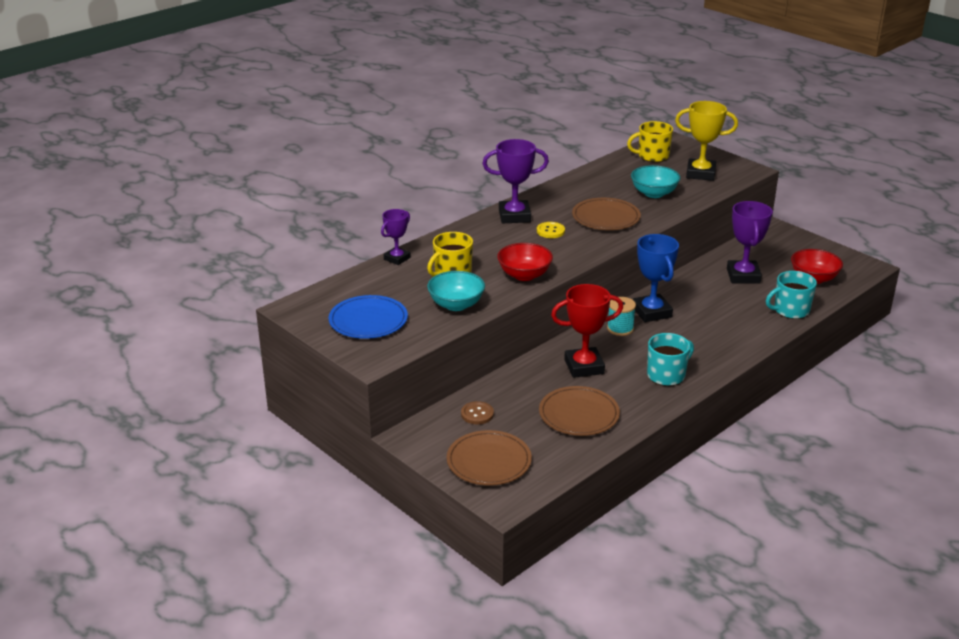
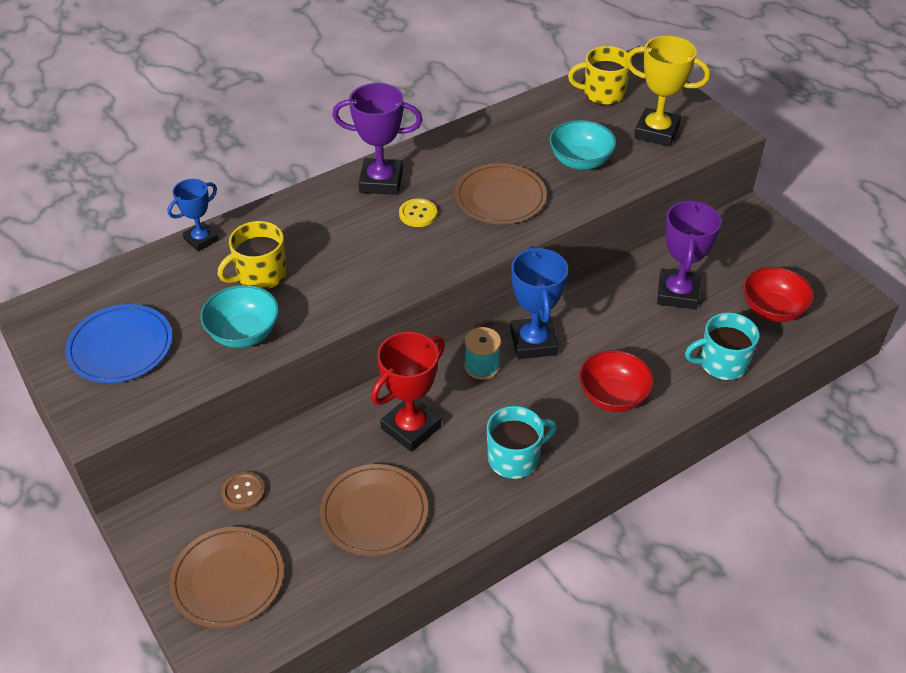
camera: 10 degrees right, 15 degrees up
(397, 258) = (201, 239): purple trophy -> blue trophy
(524, 275) = (353, 290): red bowl -> red bowl (613, 396)
(584, 366) = (411, 428): red trophy -> red trophy turned 45 degrees counterclockwise

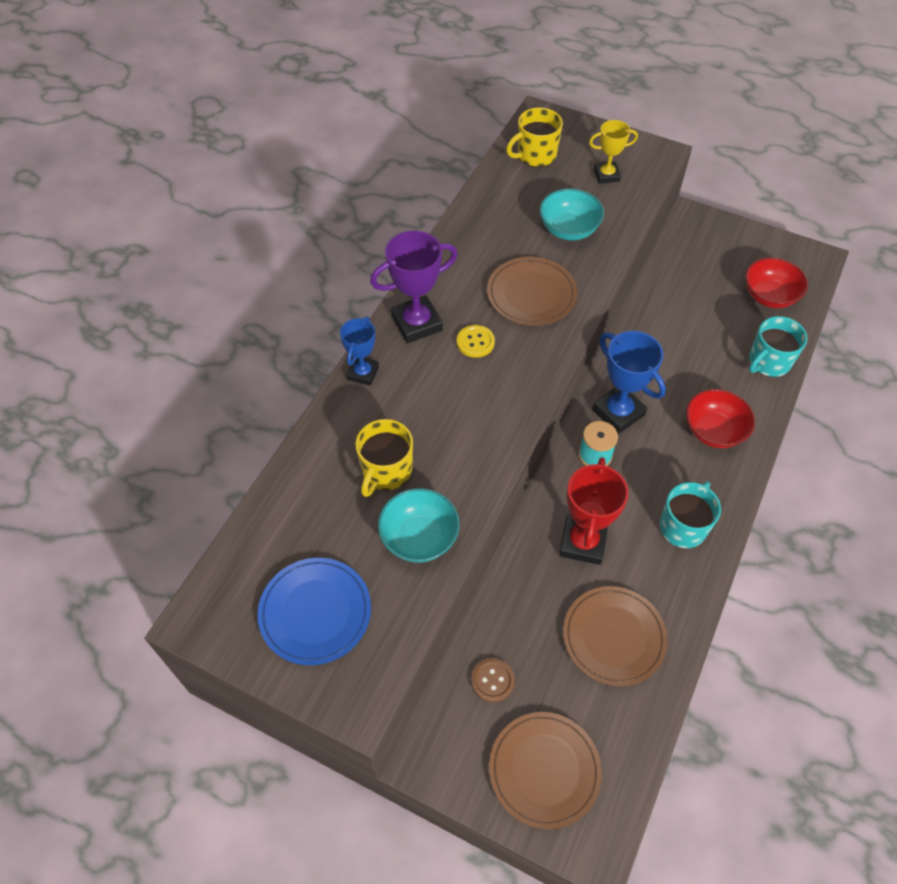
camera: 30 degrees left, 10 degrees up
(201, 239) = (299, 460): blue trophy -> blue trophy (363, 373)
(656, 132) = (606, 175): yellow trophy -> yellow trophy, size x0.62
(677, 293) = (692, 314): purple trophy -> none

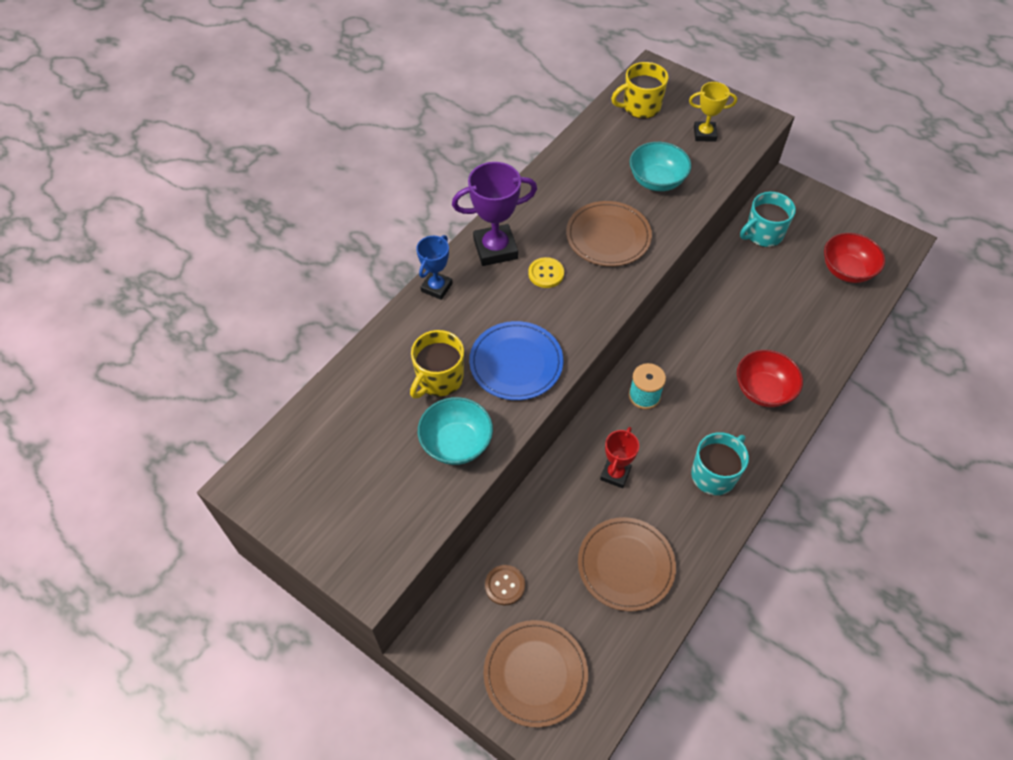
camera: 10 degrees right, 0 degrees up
(315, 612) = (349, 494): blue plate -> blue plate (516, 363)
(582, 542) = (615, 474): red trophy -> red trophy, size x0.62
(618, 412) = (675, 359): blue trophy -> none
(768, 362) = (832, 332): turquoise mug -> turquoise mug (763, 234)

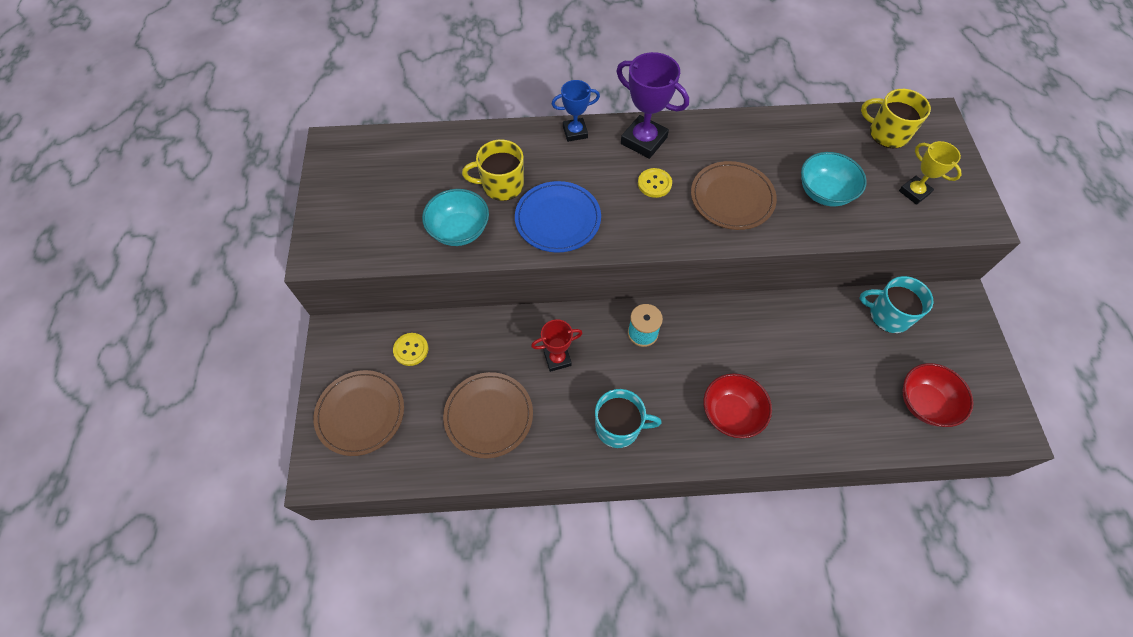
camera: 50 degrees right, 5 degrees up
(505, 585) = (411, 350): brown button -> yellow button

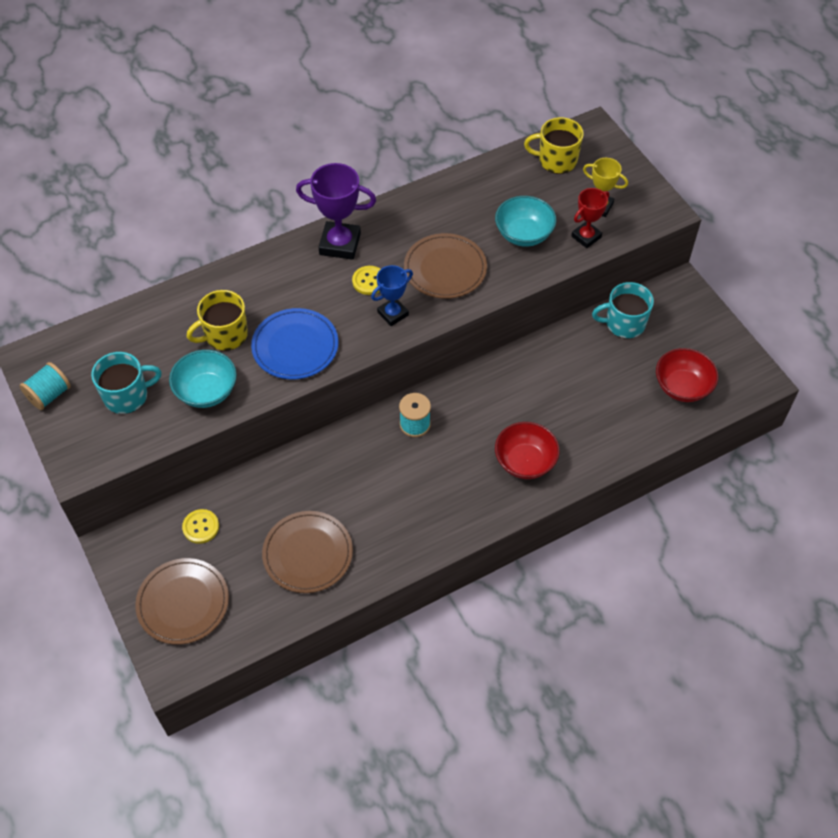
camera: 25 degrees left, 5 degrees down
(329, 182) = (49, 395): none -> turquoise spool
(557, 359) = (346, 478): red trophy -> red trophy (586, 237)
(575, 132) = (270, 259): blue trophy -> blue trophy (393, 314)
(618, 427) = (431, 514): turquoise mug -> turquoise mug (127, 396)

